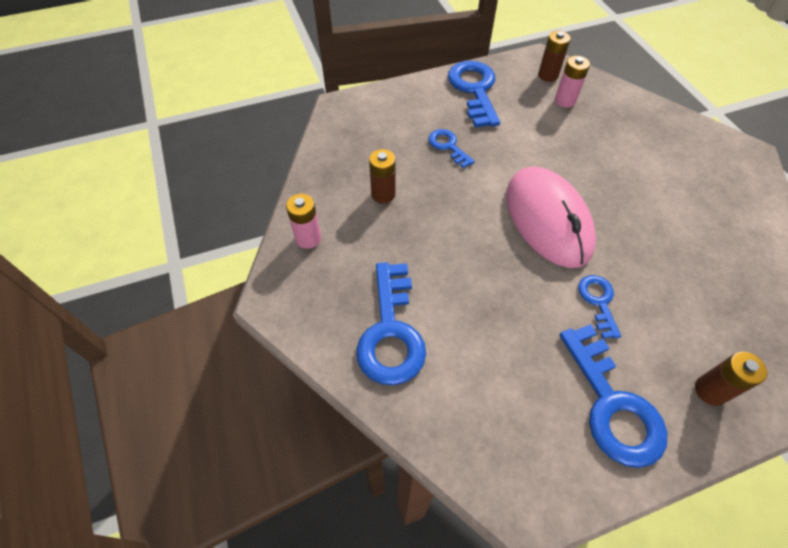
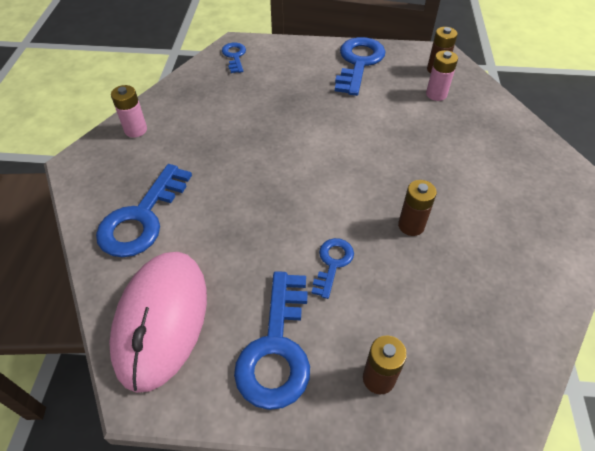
camera: 25 degrees right, 5 degrees down
(383, 194) = (217, 118): brown battery -> brown battery (411, 225)
(448, 146) = (300, 99): blue key -> blue key (234, 56)
(547, 219) = (341, 182): pink mouse -> pink mouse (161, 319)

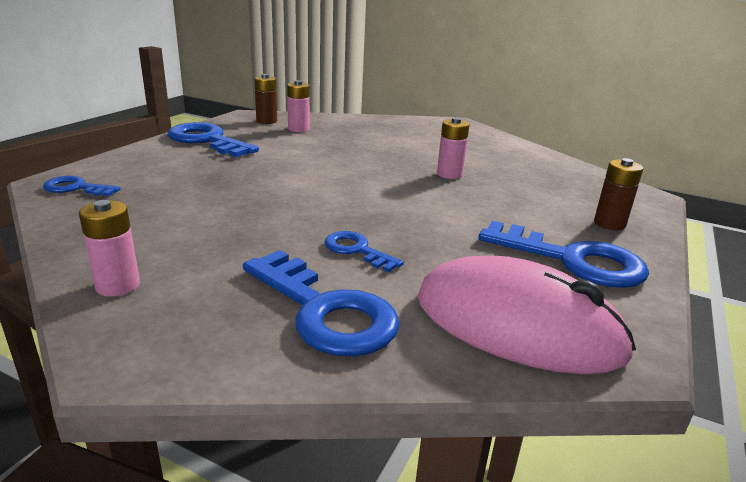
camera: 70 degrees left, 25 degrees down
(332, 263) = (476, 212): blue key -> blue key (357, 250)
(411, 225) = (449, 174): brown battery -> pink battery

